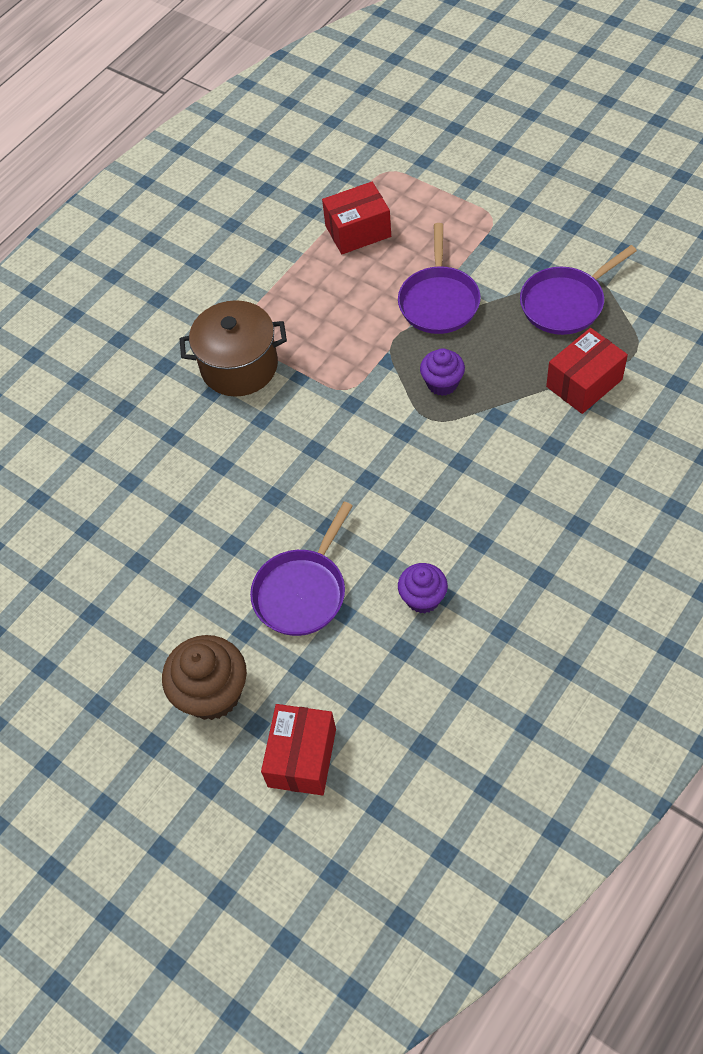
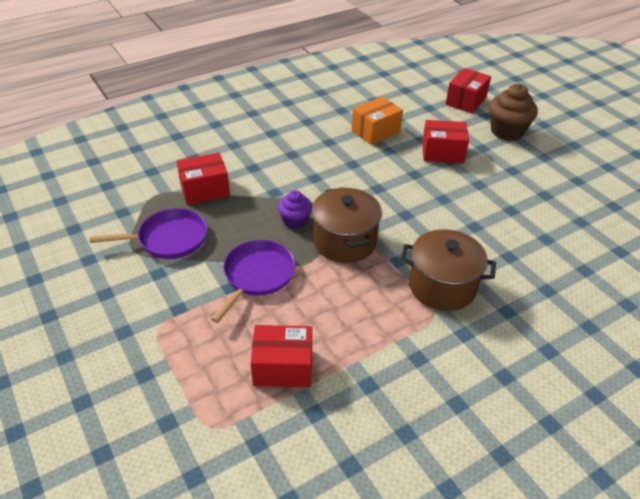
camera: 165 degrees left, 15 degrees down
(302, 591) = (442, 152): purple pan -> red box
(369, 379) = (344, 241): none -> brown pot
(423, 598) = (375, 131): purple cupcake -> orange box

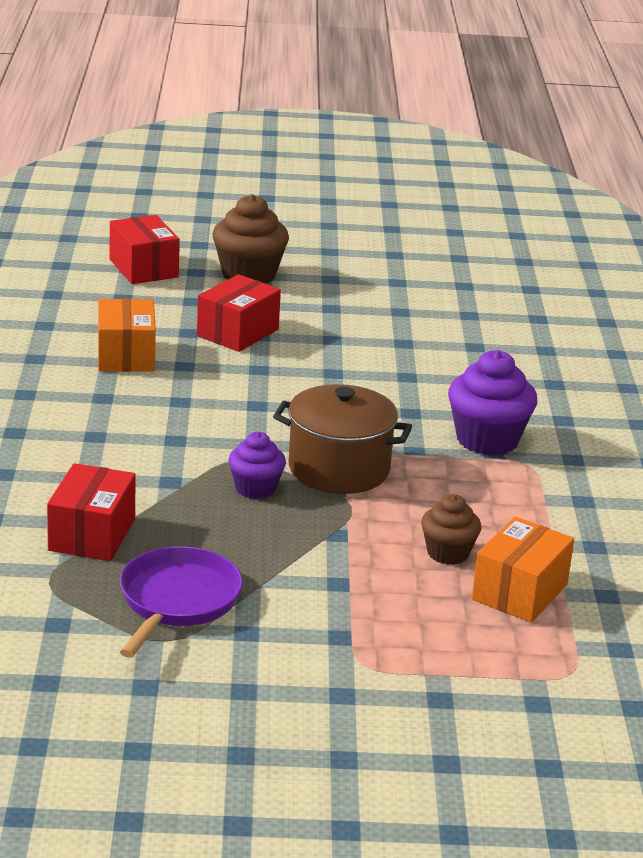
camera: 60 degrees left, 15 degrees down
(257, 276) = (337, 555): purple pan -> none
(283, 367) = (519, 592): red box -> orange box
(298, 318) = (448, 553): none -> brown cupcake
(442, 286) = (487, 440): brown pot -> purple cupcake

